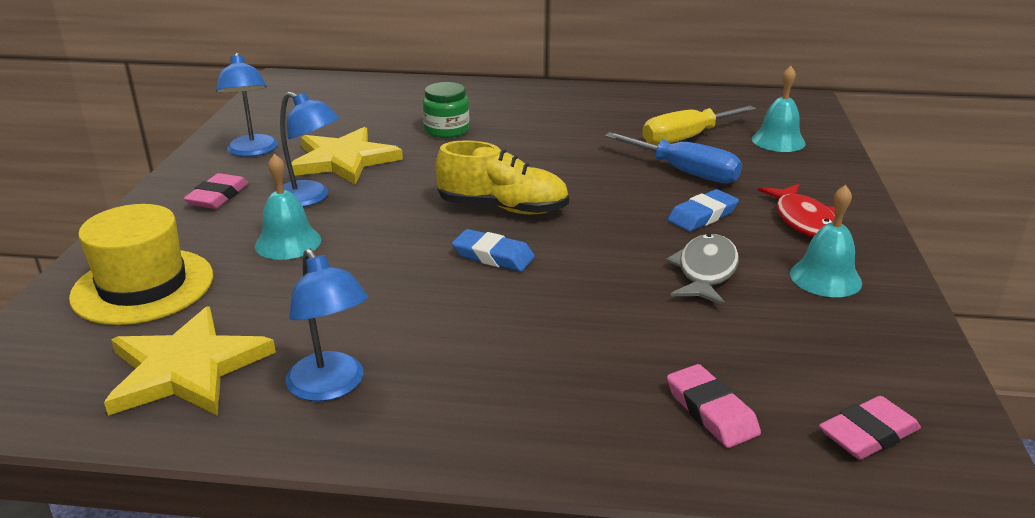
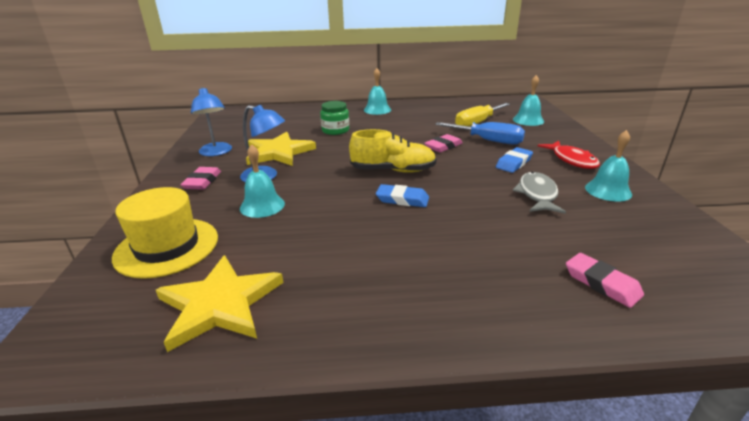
camera: 10 degrees left, 0 degrees up
(331, 387) = (335, 303): blue lamp -> none
(532, 98) = (377, 110): none -> turquoise bell
(868, 434) = (707, 284): pink eraser -> pink eraser (443, 146)

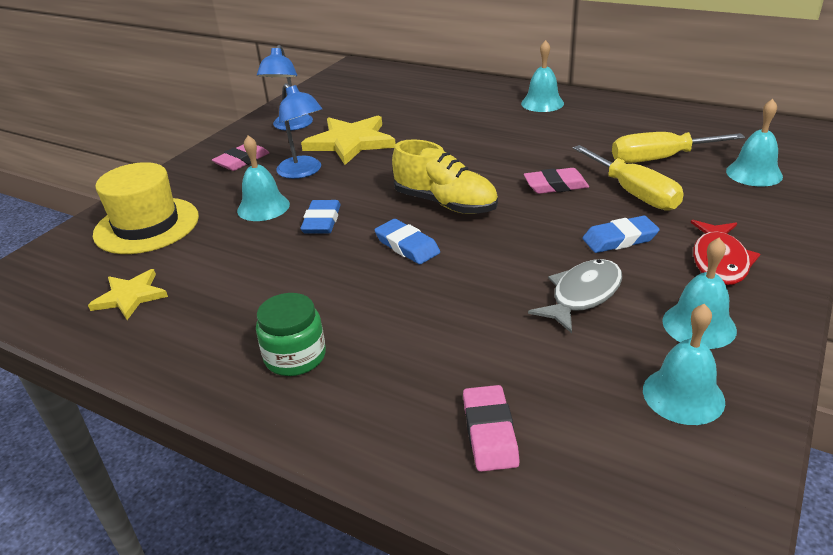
camera: 35 degrees right, 5 degrees up
(220, 304) = (130, 296): yellow star -> yellow star, size x0.59
(322, 202) = (321, 221): none -> blue eraser
(335, 130) = (448, 125): green jar -> green jar (295, 357)
(488, 141) = (634, 193): blue screwdriver -> yellow screwdriver
(652, 224) = (683, 395): none -> turquoise bell

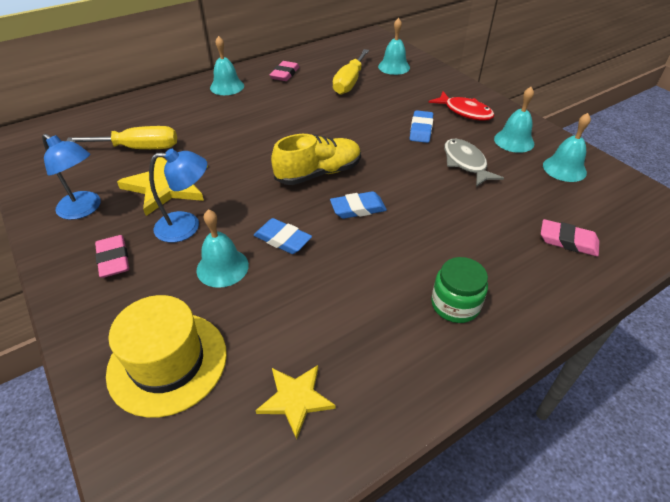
camera: 65 degrees left, 10 degrees up
(555, 185) = (341, 125): pink eraser -> pink eraser (285, 74)
(634, 193) = (378, 105): yellow screwdriver -> yellow screwdriver (139, 148)

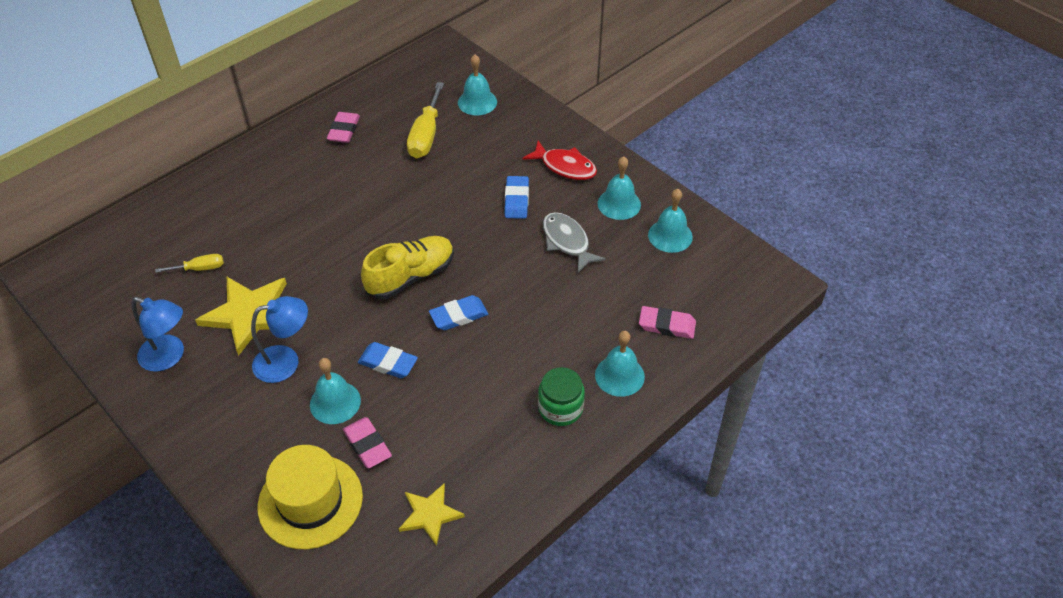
camera: 10 degrees left, 5 degrees up
(113, 259) = (223, 409): pink eraser -> pink eraser (367, 445)
(139, 148) = (200, 268): yellow screwdriver -> yellow screwdriver, size x0.55
(227, 86) = (276, 160): turquoise bell -> turquoise bell (619, 375)

